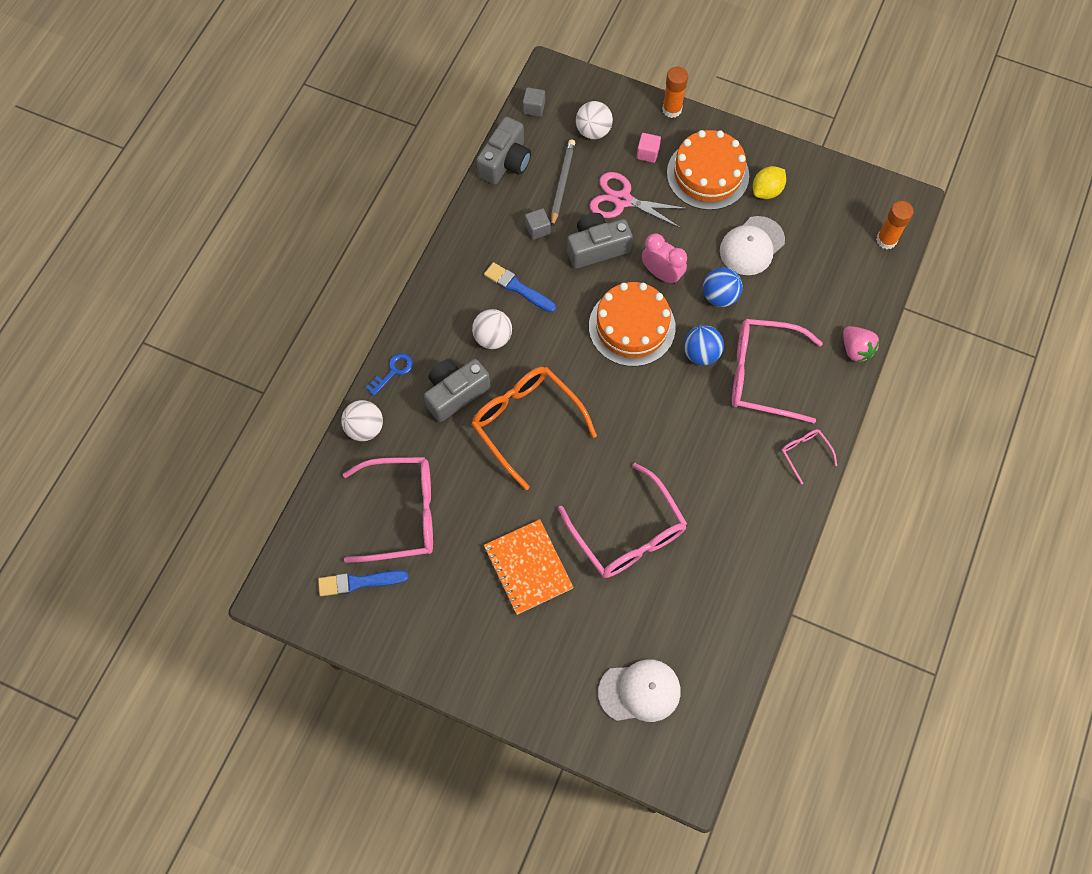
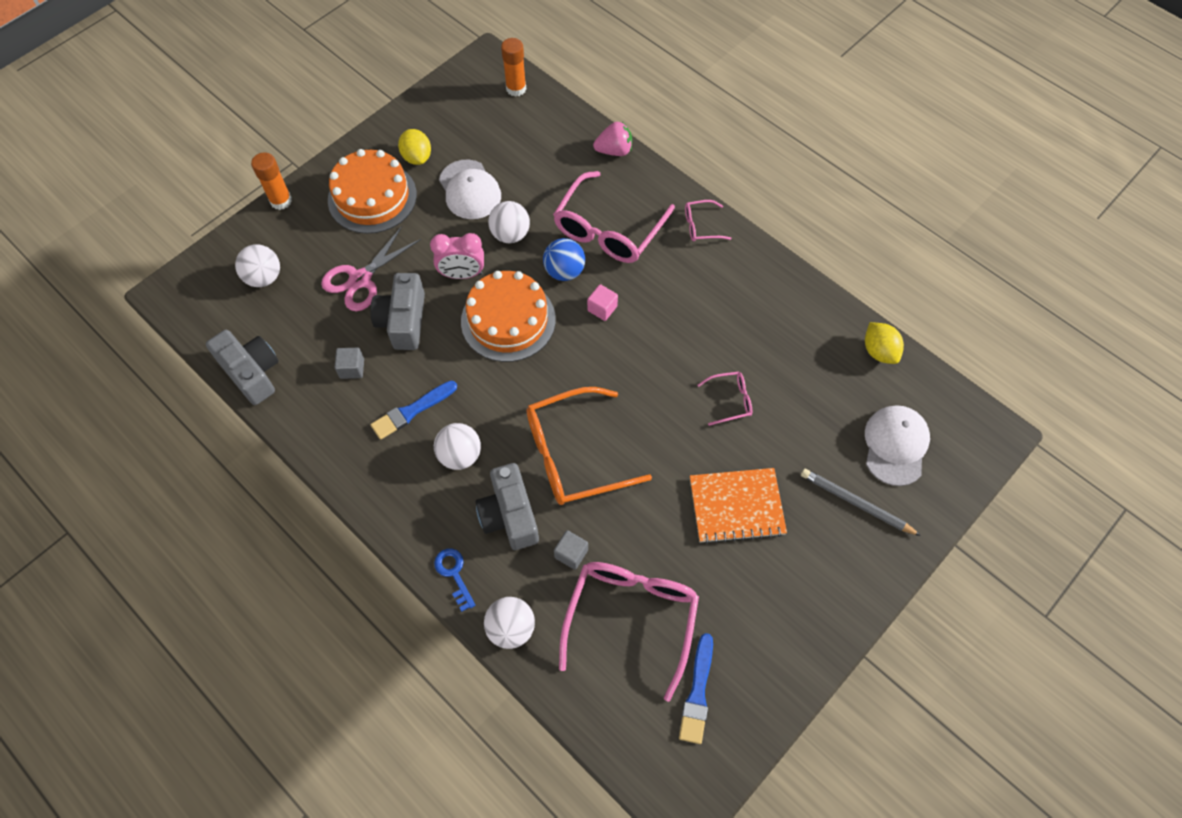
camera: 70 degrees left, 5 degrees down
(534, 108) = (201, 323): grey cube -> grey cube (571, 553)
(562, 183) = (310, 327): grey pencil -> grey pencil (856, 503)
(628, 533) = (730, 400): pink glasses -> pink glasses, size x0.46
(647, 153) = (319, 239): pink cube -> pink cube (602, 308)
(661, 274) = (462, 274): pink clock -> pink clock turned 150 degrees counterclockwise
(719, 296) = (510, 234): blue ball -> white ball
(735, 654) = (879, 351): none -> yellow lemon

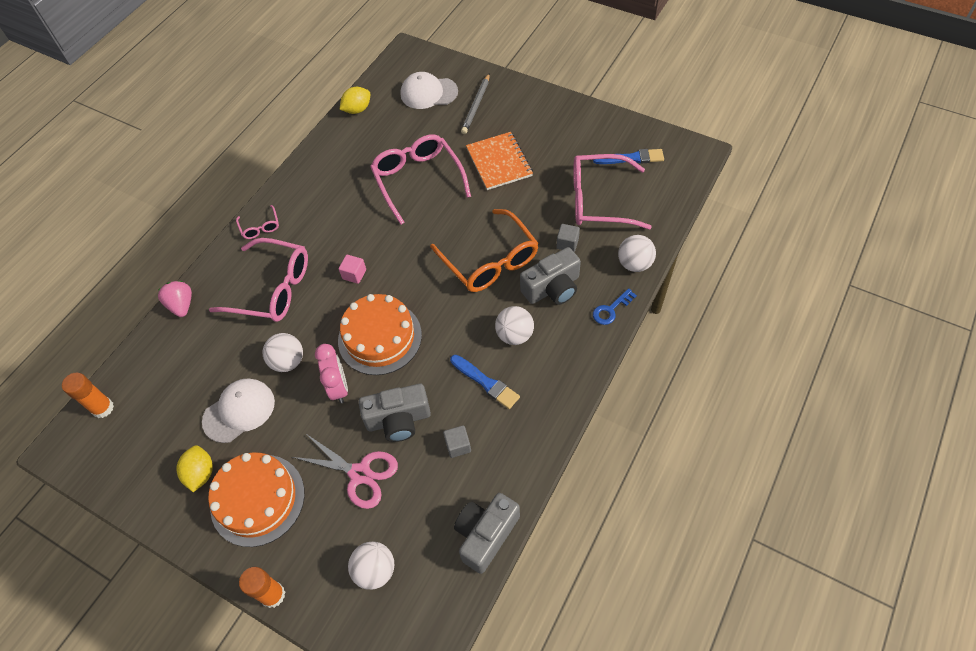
camera: 100 degrees left, 5 degrees down
(417, 157) = (201, 473): yellow lemon -> yellow lemon turned 60 degrees counterclockwise
(564, 271) = (322, 310): blue ball -> none
(730, 400) = (418, 180): pink glasses -> pink glasses, size x2.16

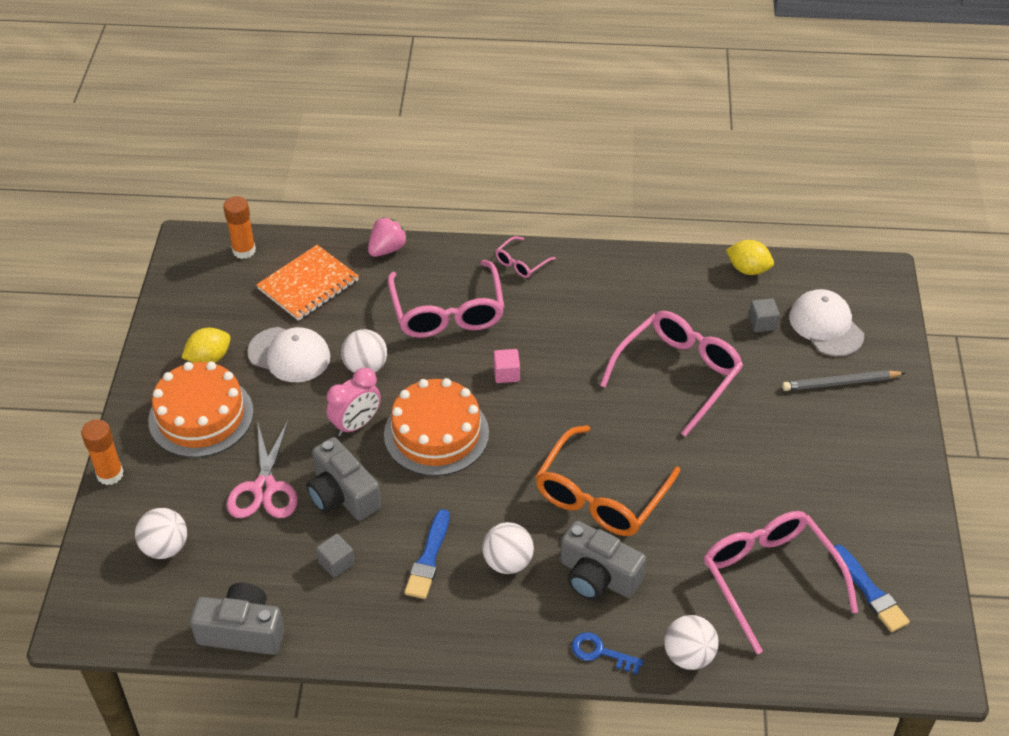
camera: 60 degrees right, 10 degrees down
(499, 162) = (761, 445): orange notebook -> orange notebook (308, 285)
(567, 243) = (676, 568): grey cube -> grey cube (762, 323)

